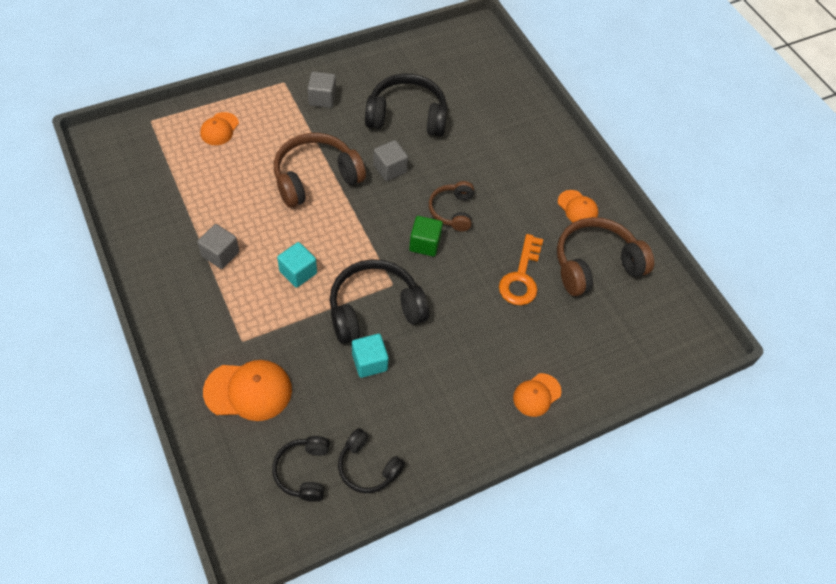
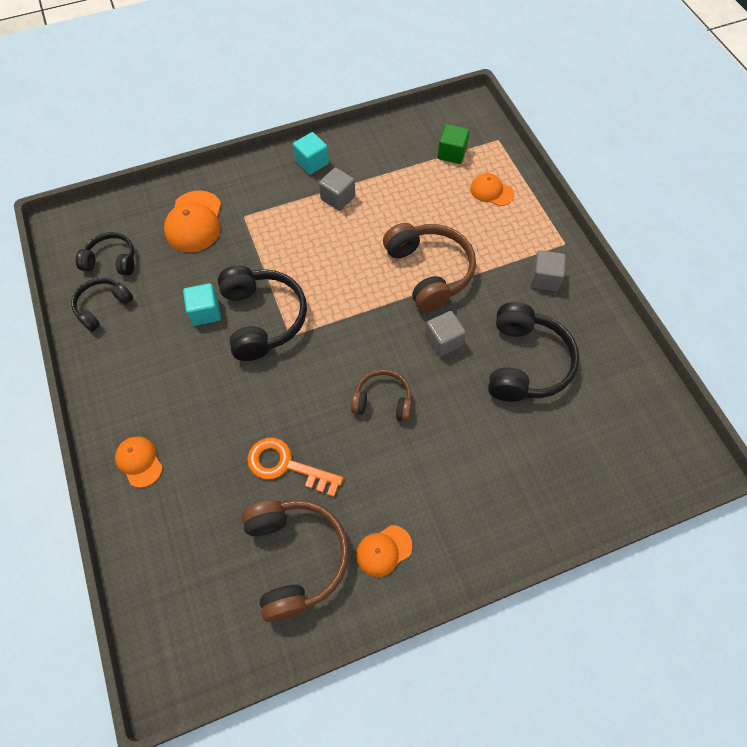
camera: 100 degrees right, 5 degrees up
(298, 272) = (312, 256): turquoise cube -> turquoise cube (312, 162)
(424, 244) = (339, 369): green cube -> green cube (452, 153)

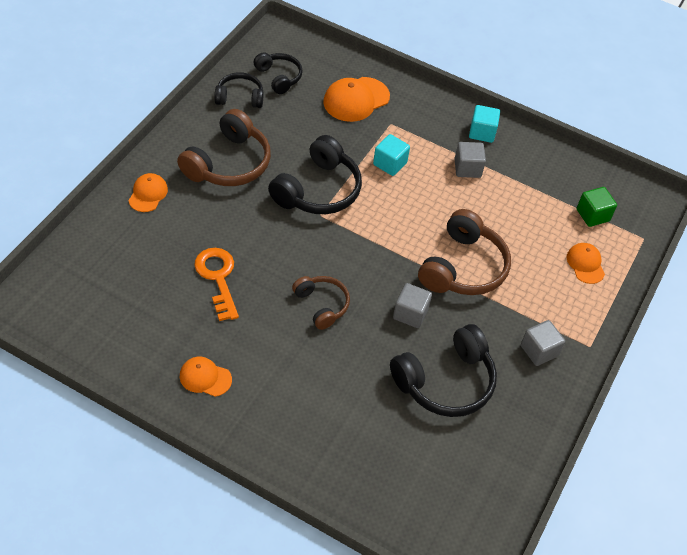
camera: 45 degrees right, 10 degrees down
(205, 312) = (291, 154): turquoise cube -> turquoise cube (390, 164)
(295, 558) = (155, 327): brown headphones -> brown headphones (228, 163)

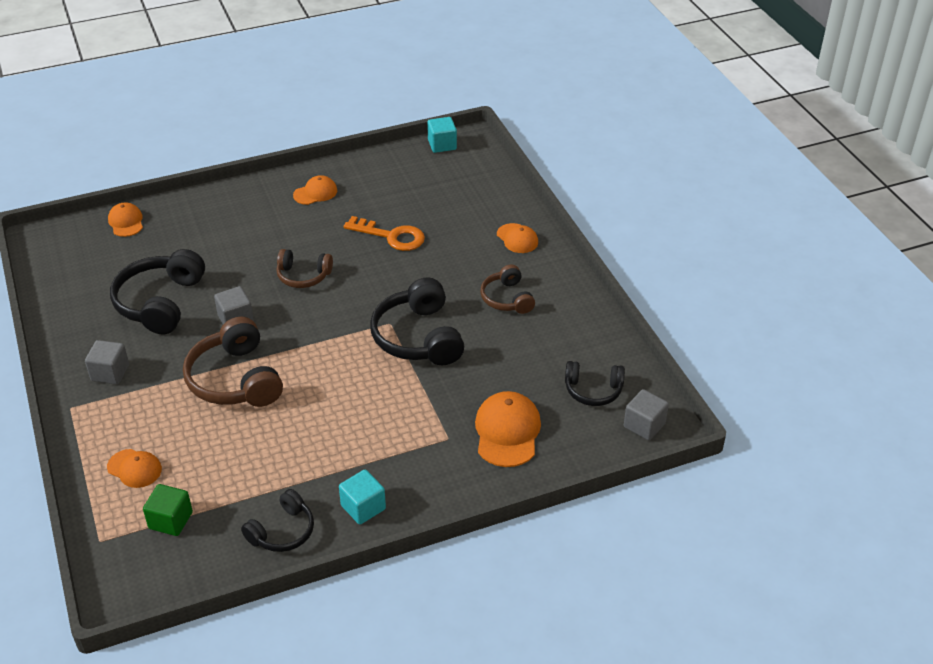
camera: 135 degrees right, 10 degrees down
(228, 163) = (507, 298): brown headphones -> brown headphones, size x0.59
(240, 97) = (587, 347): black headphones -> black headphones (282, 531)
(384, 505) = (126, 222): none -> orange cap
(390, 164) = (398, 404): turquoise cube -> turquoise cube (442, 145)
(467, 168) = (331, 460): grey cube -> grey cube (644, 425)

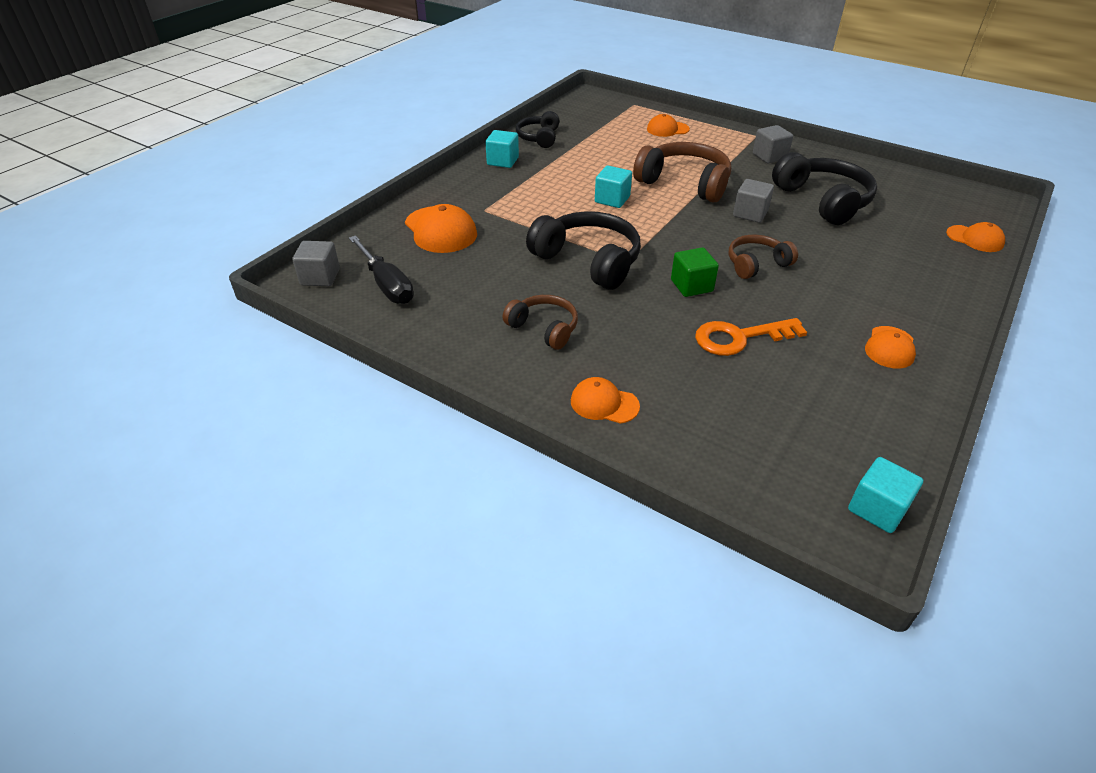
camera: 145 degrees right, 0 degrees up
(170, 520) = (610, 121): green cube -> green cube (691, 286)
(322, 392) = (612, 199): none -> turquoise cube
(593, 390) = (387, 284): black headphones -> black screwdriver

